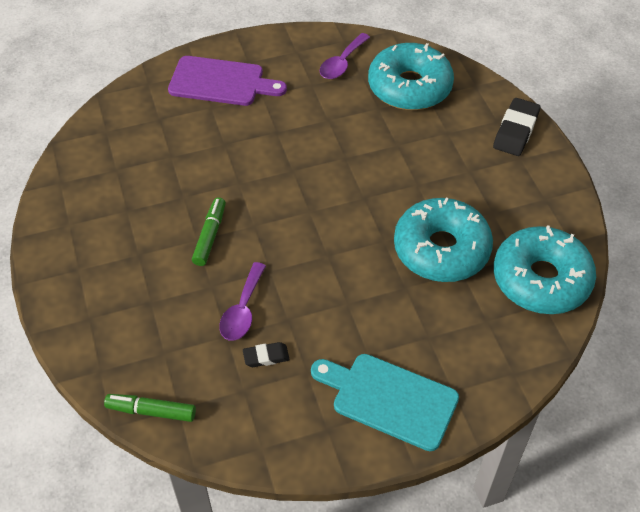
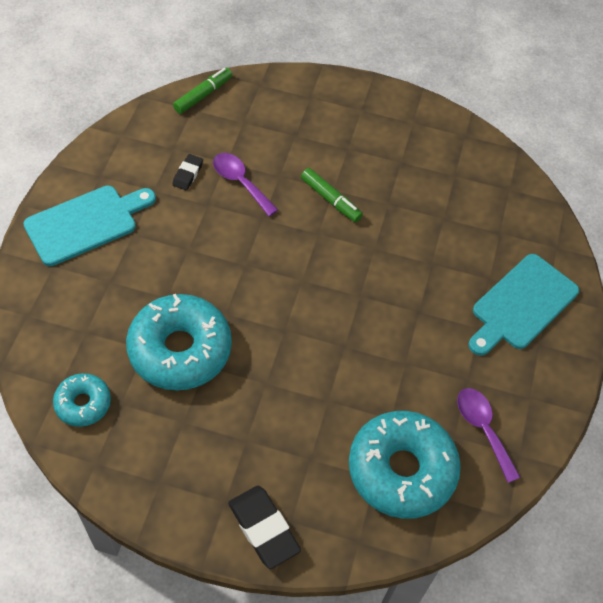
camera: 120 degrees right, 5 degrees up
(221, 82) = (522, 305): purple cutting board -> turquoise cutting board
(541, 279) = (83, 403): turquoise donut -> turquoise donut, size x0.52

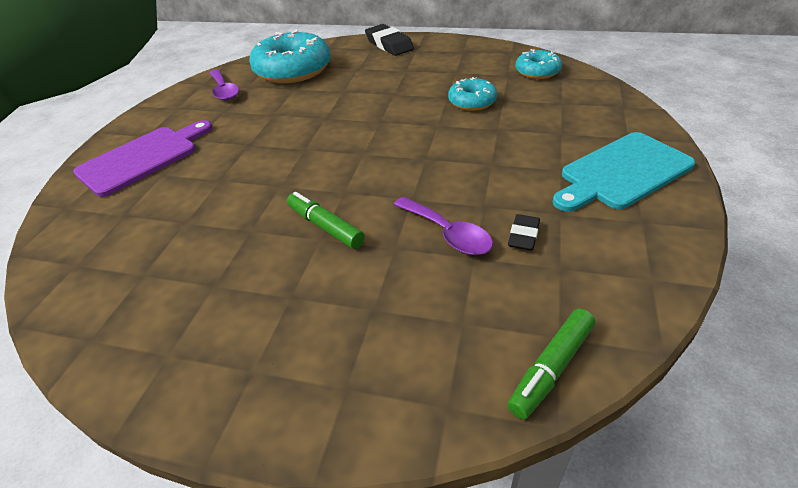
camera: 175 degrees left, 15 degrees down
(180, 350) = (472, 102): turquoise donut -> turquoise donut, size x0.52
(522, 305) = (143, 158): turquoise cutting board -> purple cutting board

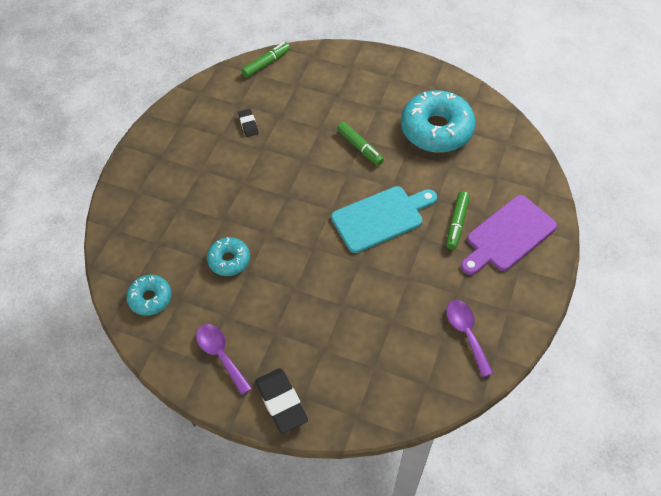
camera: 175 degrees left, 15 degrees up
(202, 161) = (457, 223): none -> green marker
(293, 70) = (396, 362): turquoise donut -> turquoise donut (436, 129)
(448, 233) = (289, 132): purple spoon -> purple spoon (220, 355)
(523, 235) = (248, 124): black eraser -> black eraser turned 45 degrees counterclockwise
(622, 172) = (165, 160): turquoise cutting board -> turquoise cutting board (381, 217)

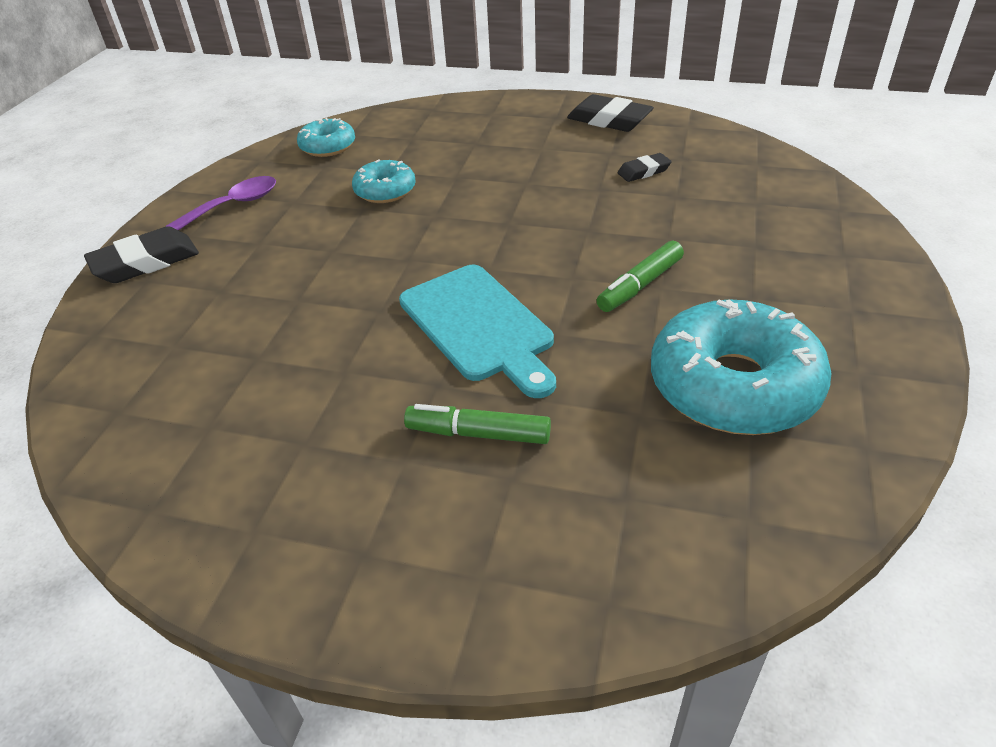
camera: 85 degrees right, 15 degrees down
(175, 129) = (609, 120): none -> black eraser
(266, 63) = (787, 169): green marker -> none
(466, 333) = (210, 462): purple spoon -> none
(508, 235) = (453, 528): purple cutting board -> none

